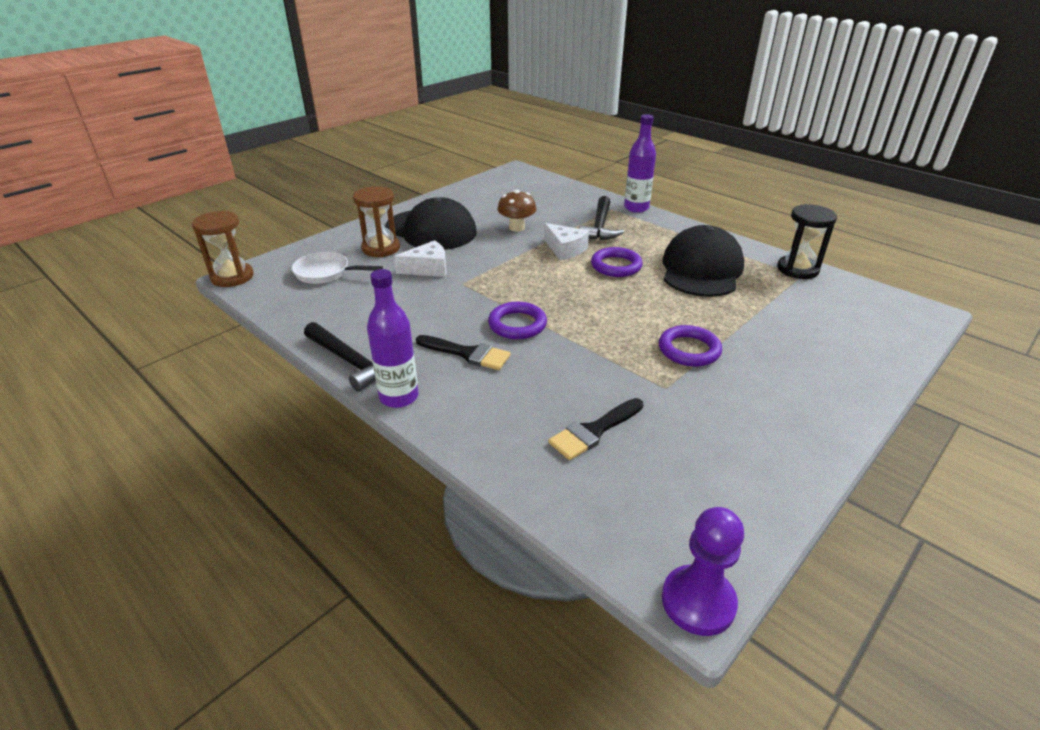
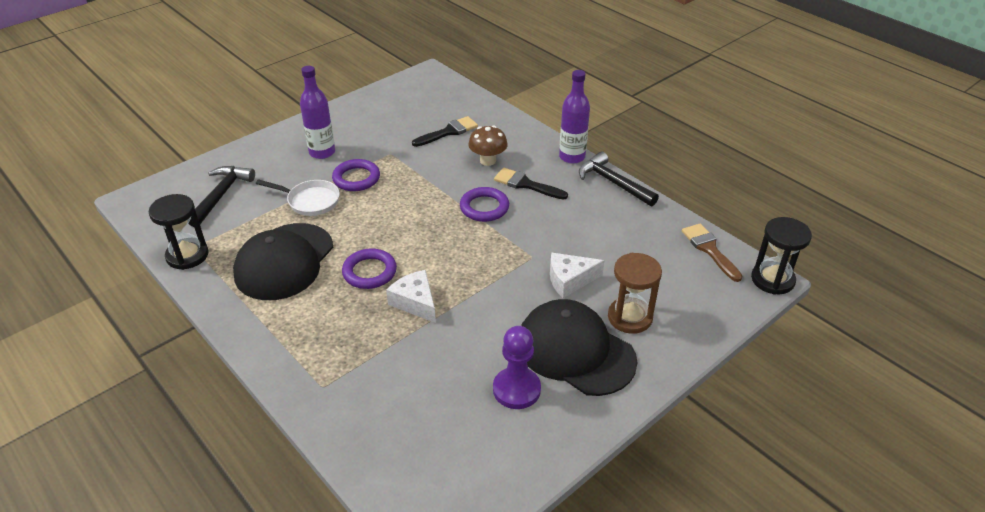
camera: 175 degrees left, 5 degrees up
(232, 277) = (772, 280): brown hourglass -> black hourglass
(276, 297) = (709, 249): none -> brown brush
(326, 273) = (676, 280): white pan -> white pan (310, 201)
(517, 228) = (464, 349): brown mushroom -> brown mushroom (488, 161)
(600, 227) = (357, 344): black hammer -> black hammer (221, 195)
(636, 208) = (286, 387): purple bottle -> purple bottle (322, 152)
(698, 602) = (427, 72): purple pawn -> purple pawn (516, 389)

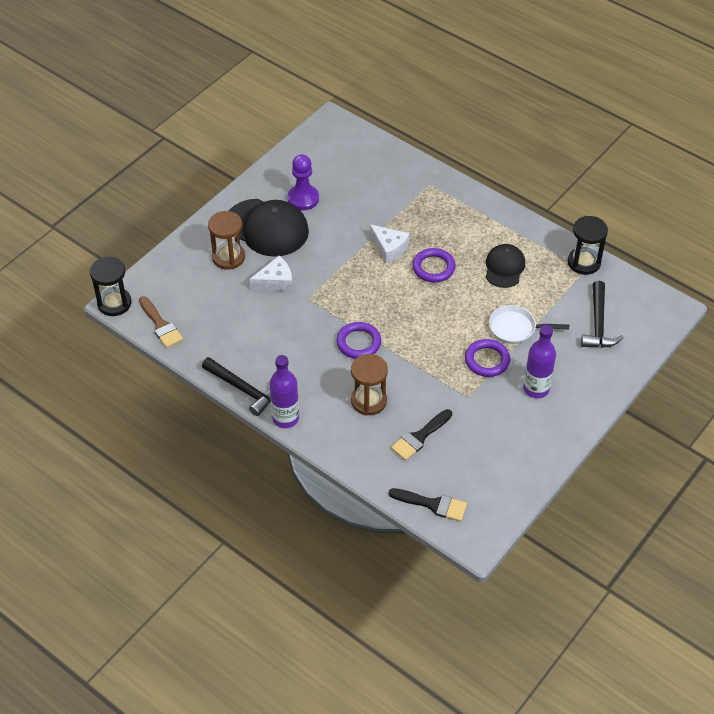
camera: 170 degrees right, 10 degrees up
(284, 262) = (504, 267): black cap -> black cap, size x0.59
(488, 161) = (368, 401): brown mushroom -> brown hourglass
(526, 184) = (326, 375): black brush -> black brush (432, 504)

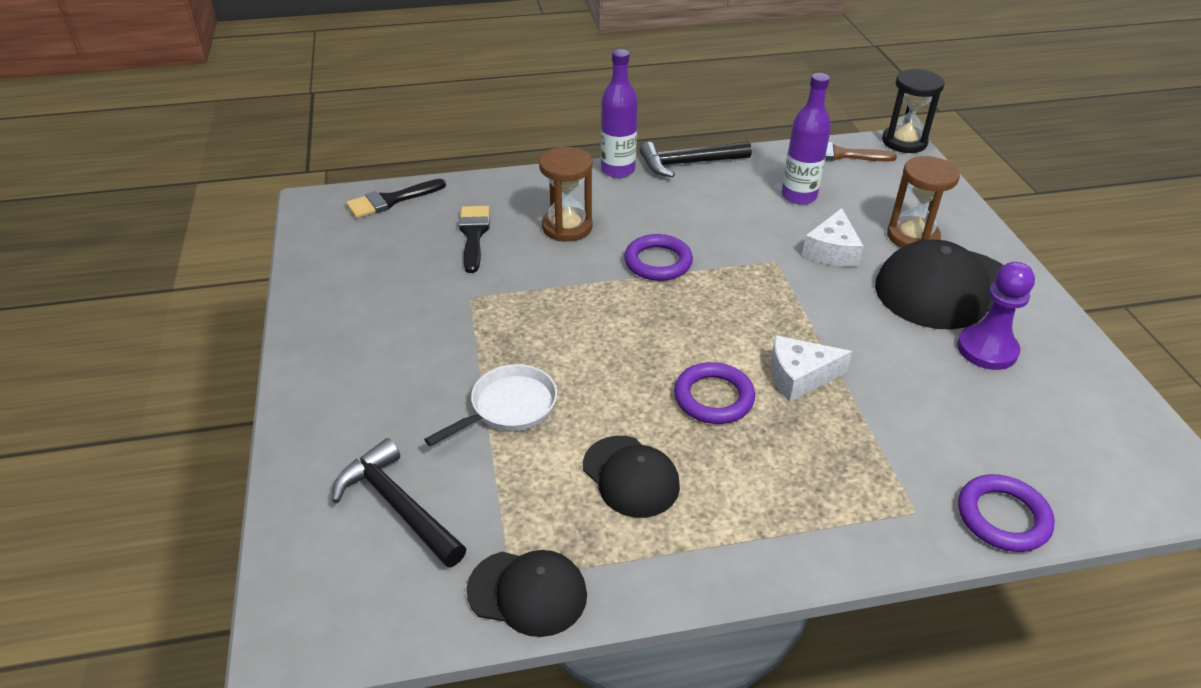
camera: 130 degrees right, 10 degrees down
(487, 360) = (497, 346): purple ring -> purple ring (1002, 517)
(536, 389) = (398, 360): purple bottle -> purple bottle (799, 196)
(584, 262) = (528, 592): black hourglass -> black cap

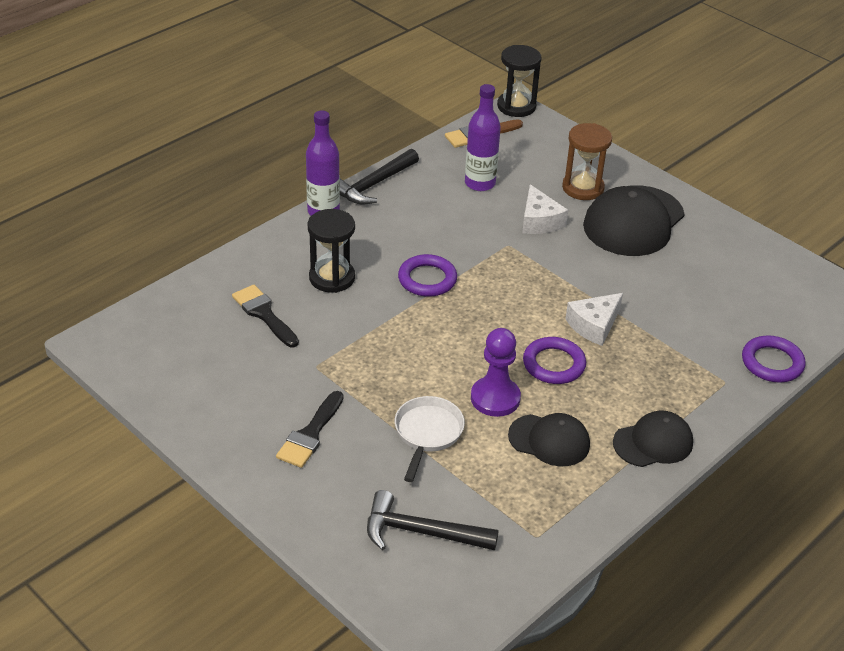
camera: 35 degrees left, 0 degrees up
(390, 200) = (160, 312): black brush -> black brush (310, 434)
(528, 592) = (554, 539): black cap -> black cap (653, 442)
(567, 227) = (332, 278): brown hourglass -> black hourglass
(987, 349) = (689, 256): purple pawn -> purple pawn (495, 398)

